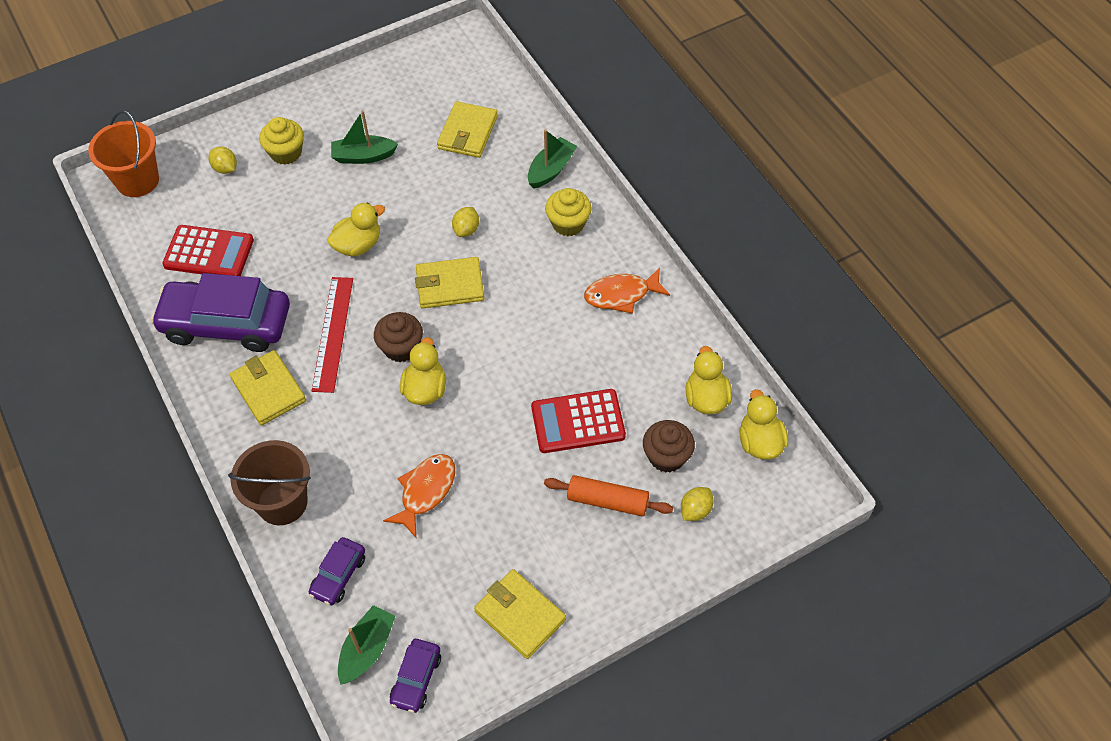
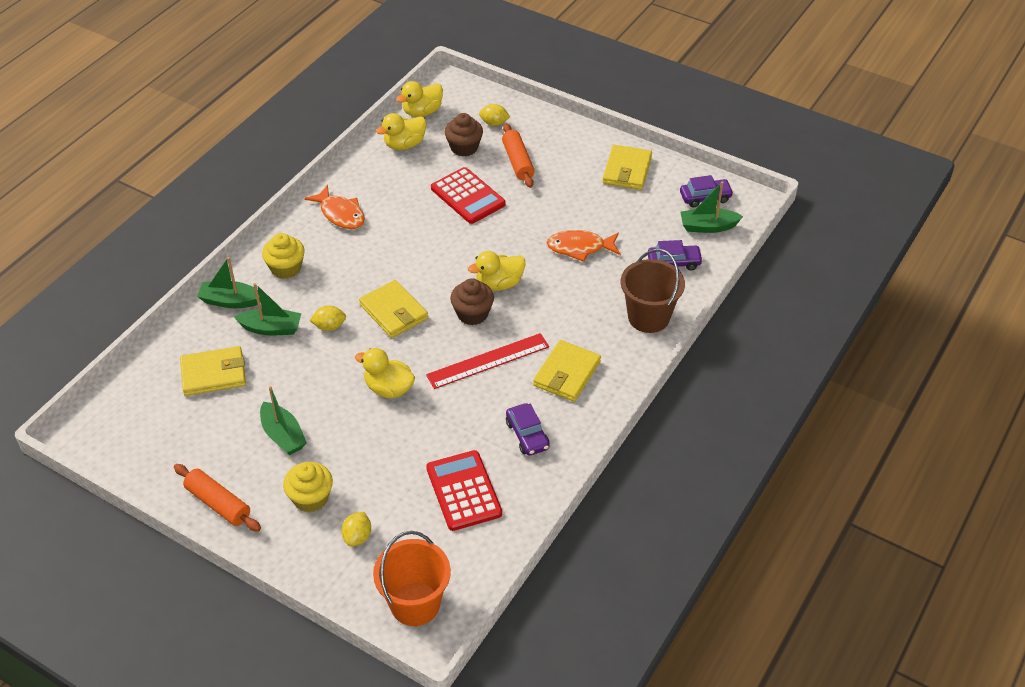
camera: 120 degrees left, 10 degrees down
(226, 324) = (527, 435): purple car -> purple car, size x0.47
(327, 97) = (218, 504): none -> orange rolling pin
(494, 187) = (271, 328): none -> green boat

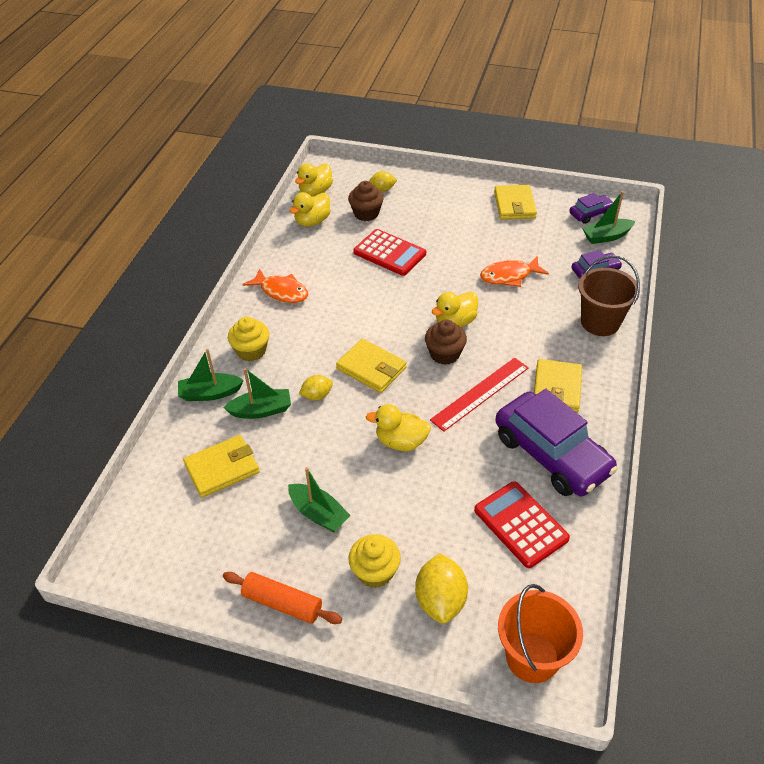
camera: 15 degrees left, 0 degrees up
(357, 537) = (440, 600): yellow lemon -> yellow lemon, size x1.71
(517, 162) = (418, 216): orange rolling pin -> none
(527, 435) = (551, 454): purple car -> purple car, size x2.11

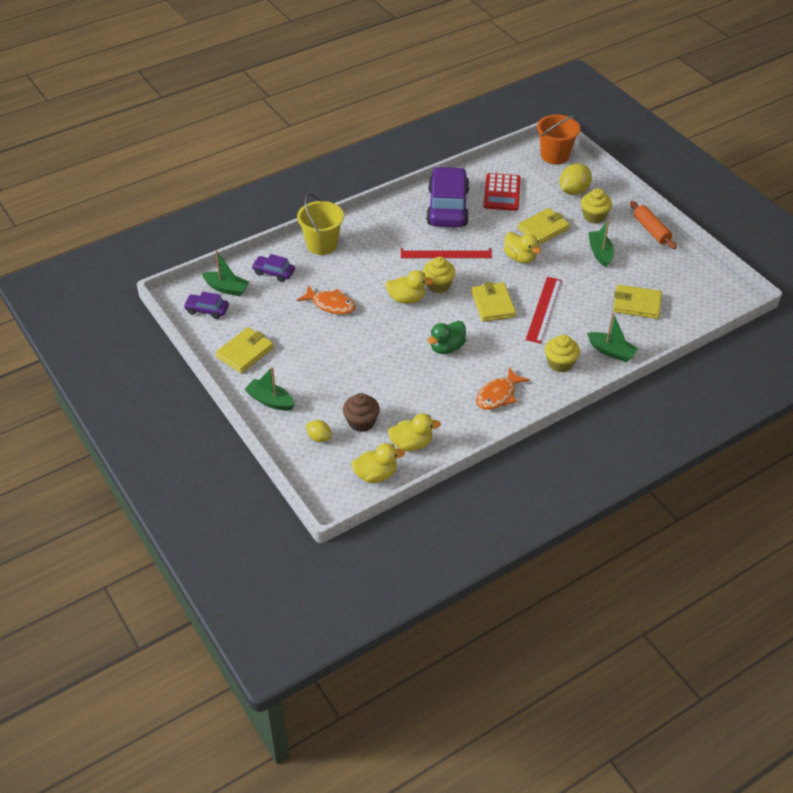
camera: 140 degrees left, 0 degrees up
(261, 410) = (586, 321): green boat -> green boat (270, 401)
(281, 291) = (498, 395): orange fish -> orange fish turned 120 degrees counterclockwise
(317, 395) = (543, 309): yellow lemon -> red ruler
(367, 302) = (446, 347): none -> green duck
(389, 253) = (386, 374): red calculator -> none
(444, 354) = (438, 285): brown cupcake -> yellow cupcake
(557, 388) = (400, 230): yellow wallet -> yellow wallet (543, 229)
(600, 322) = (322, 244): brown bucket -> yellow bucket

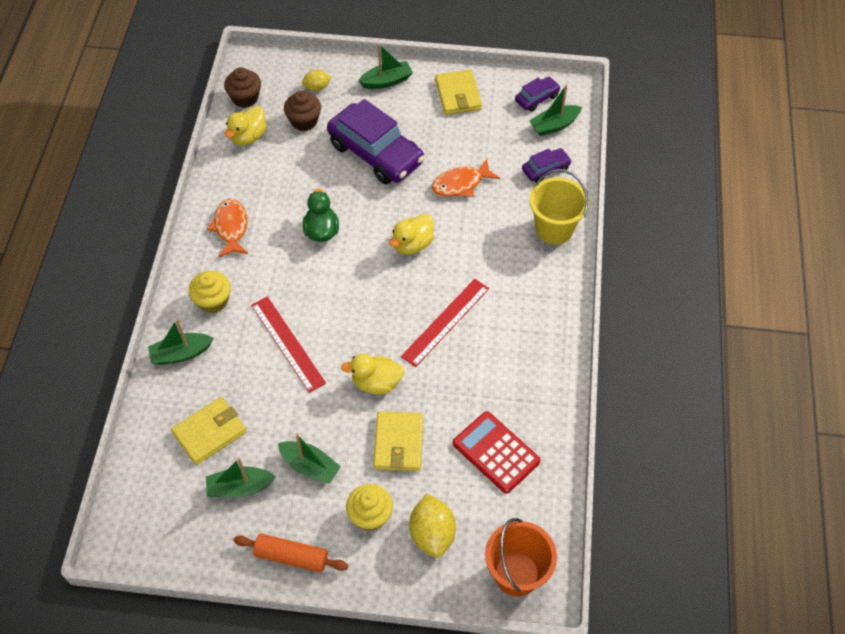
camera: 130 degrees right, 10 degrees up
(376, 475) = (245, 98): yellow duck -> brown cupcake
(438, 285) = (406, 282): yellow cupcake -> none
(447, 207) = (518, 378): purple car -> purple car (376, 153)
(493, 304) = (336, 307): yellow wallet -> none
(647, 271) = (240, 487): none -> green boat

